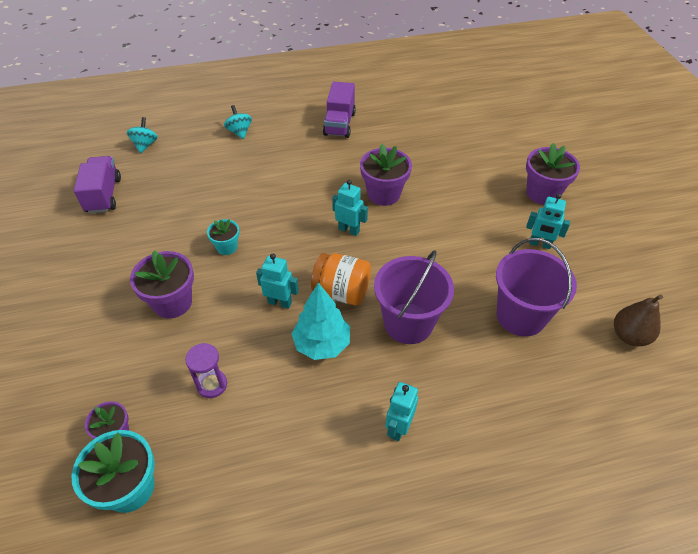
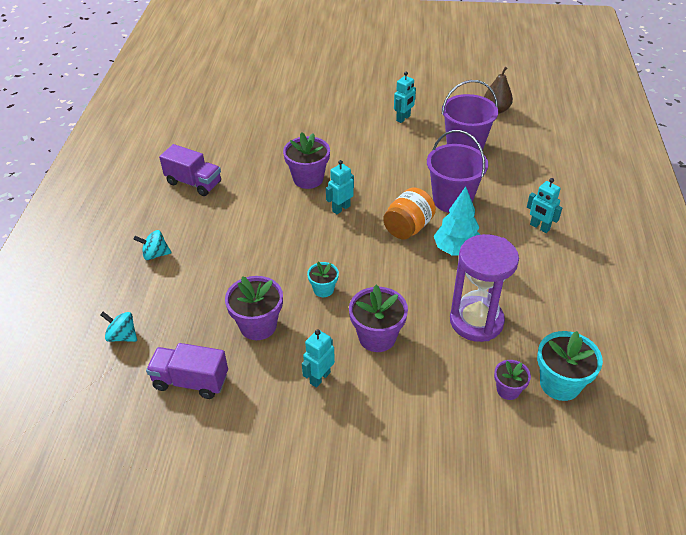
camera: 70 degrees left, 5 degrees down
(212, 385) = (476, 321): purple hourglass -> purple hourglass, size x2.04
(280, 302) = (405, 266): turquoise robot -> turquoise robot (319, 377)
(542, 193) = (353, 101): purple flower pot -> purple flower pot (258, 325)

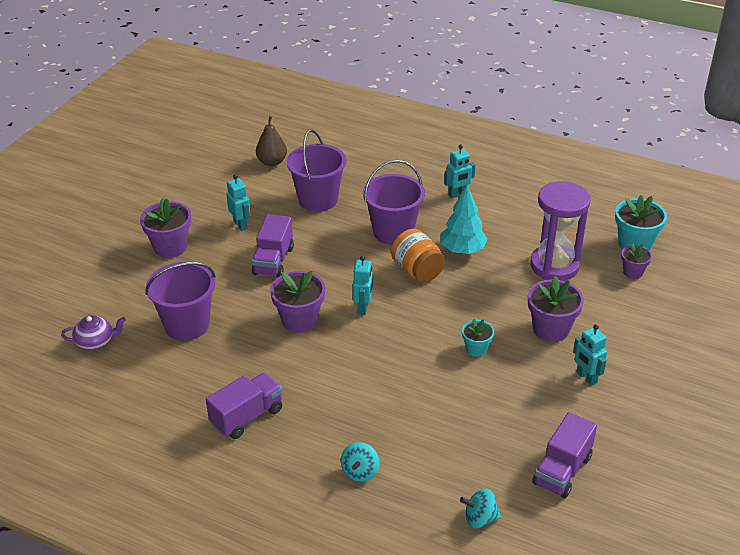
camera: 70 degrees left, 5 degrees down
(122, 336) = (480, 518): turquoise spinning top -> turquoise spinning top turned 45 degrees clockwise
(240, 97) = (96, 342): none -> purple teapot
(258, 325) = (506, 406): purple flower pot -> purple flower pot (170, 247)
(276, 128) = (187, 325): none -> purple bucket
(341, 208) = (363, 308): turquoise robot -> turquoise robot turned 150 degrees counterclockwise
(370, 146) = (273, 261): none -> purple truck

